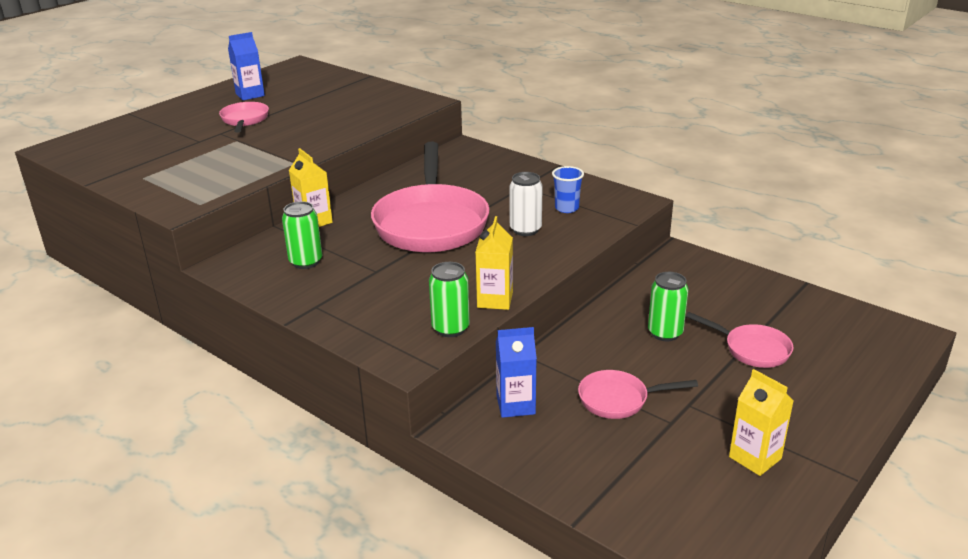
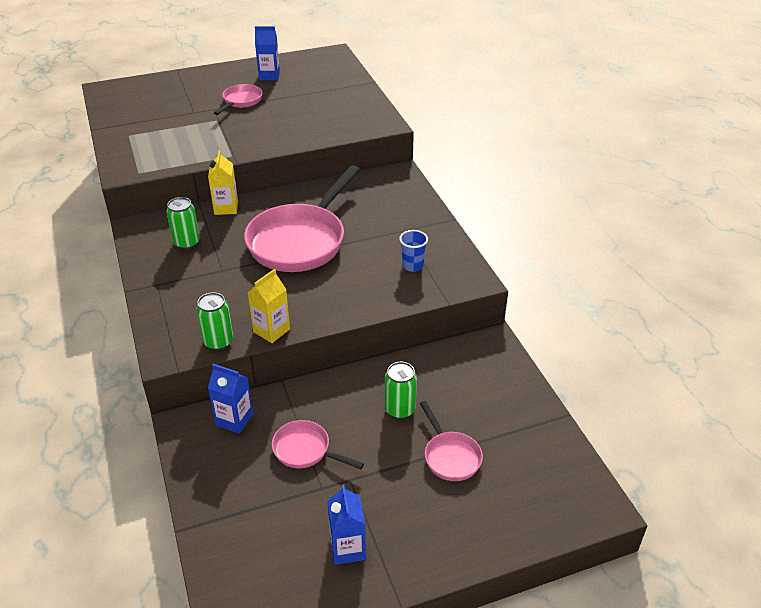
camera: 30 degrees right, 10 degrees up
(525, 230) = (359, 274): white can -> none
(755, 458) = (347, 548): yellow carton -> blue carton

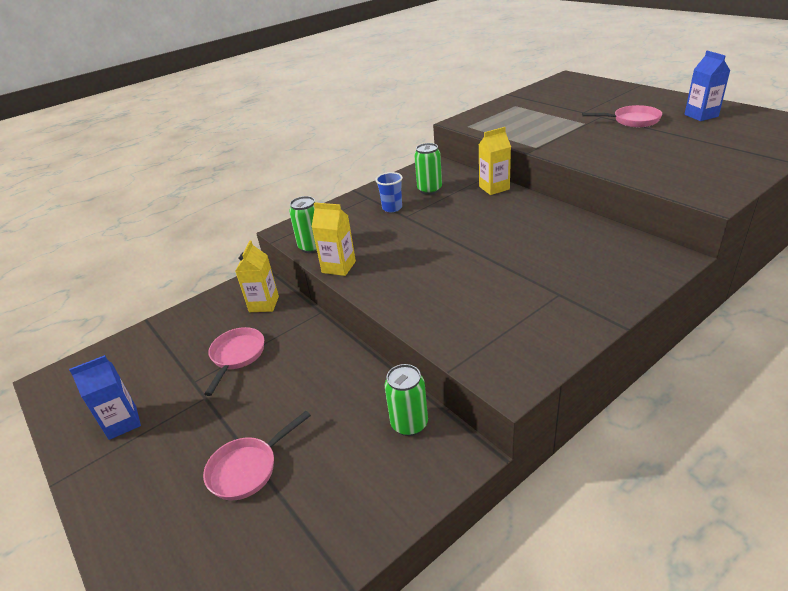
camera: 75 degrees right, 5 degrees down
(234, 420) = (264, 304): blue carton -> yellow carton
(300, 241) = (480, 238): pink pan -> none
(400, 409) = (307, 404): green can -> green can (409, 424)
(412, 266) = (498, 321): blue cup -> blue cup (392, 208)

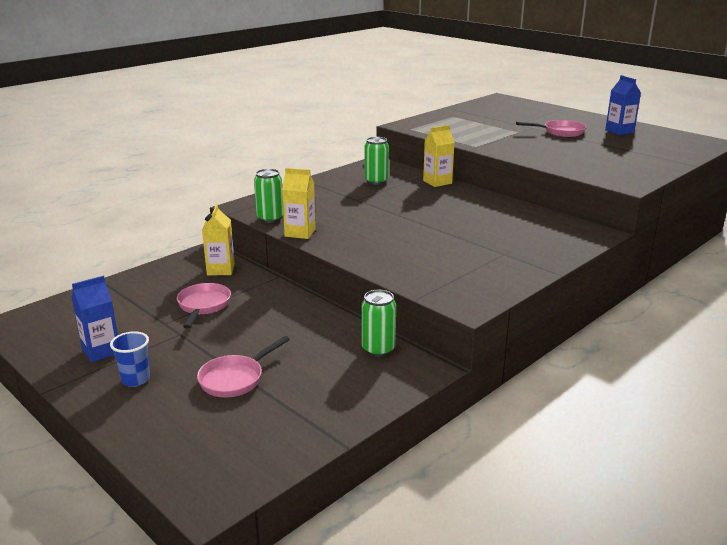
camera: 10 degrees left, 10 degrees down
(392, 208) = (342, 193): blue cup -> blue cup (135, 379)

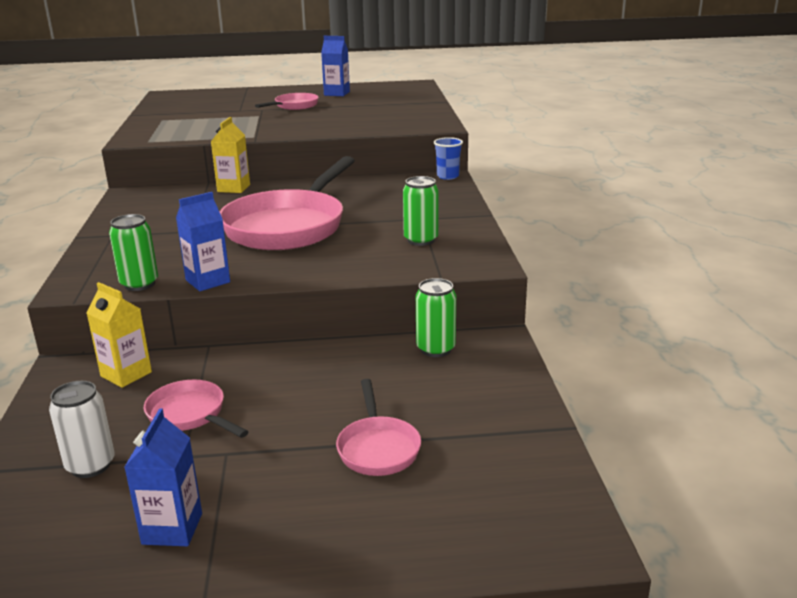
camera: 50 degrees left, 0 degrees up
(131, 303) = (90, 465): none -> white can
(135, 379) = (282, 520): blue cup -> blue cup (448, 176)
(300, 233) = (208, 281): yellow carton -> blue carton
(376, 181) = (171, 209): green can -> green can (421, 240)
(411, 220) = (289, 226): none -> pink pan

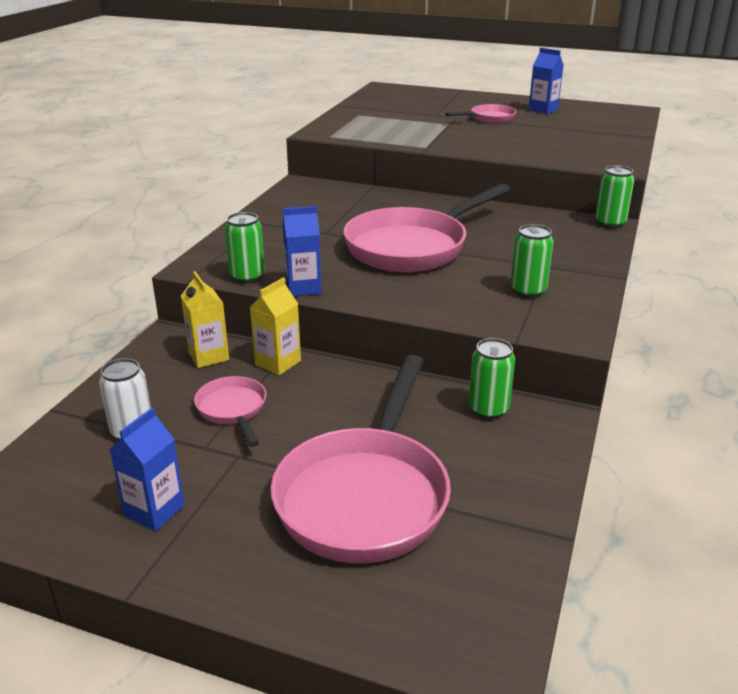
camera: 25 degrees right, 5 degrees up
(233, 188) = (391, 195): yellow carton -> yellow carton (278, 363)
(378, 448) = (366, 495): pink pan -> pink pan, size x2.09
(448, 176) = (610, 223): blue cup -> green can

